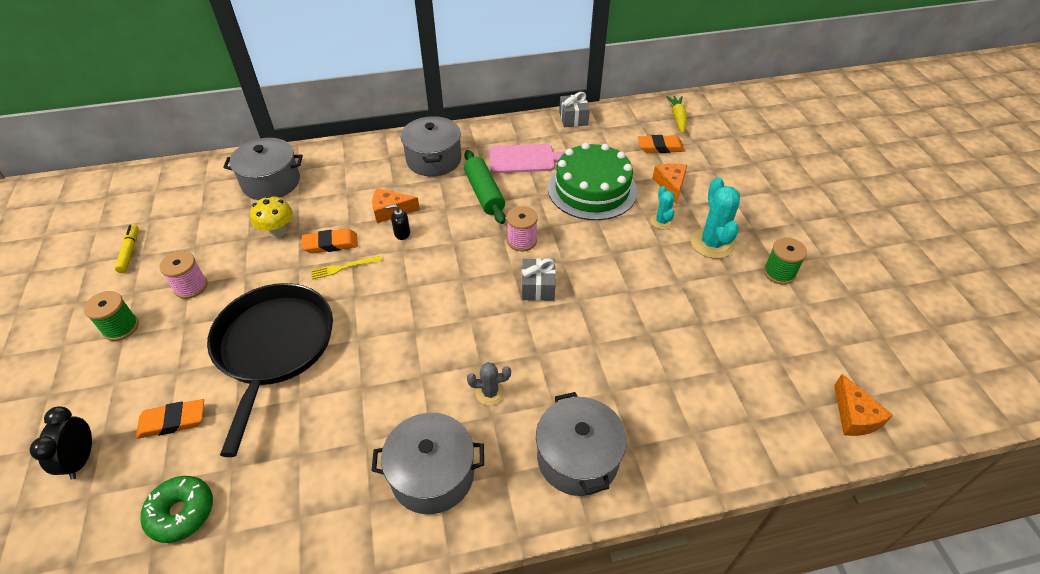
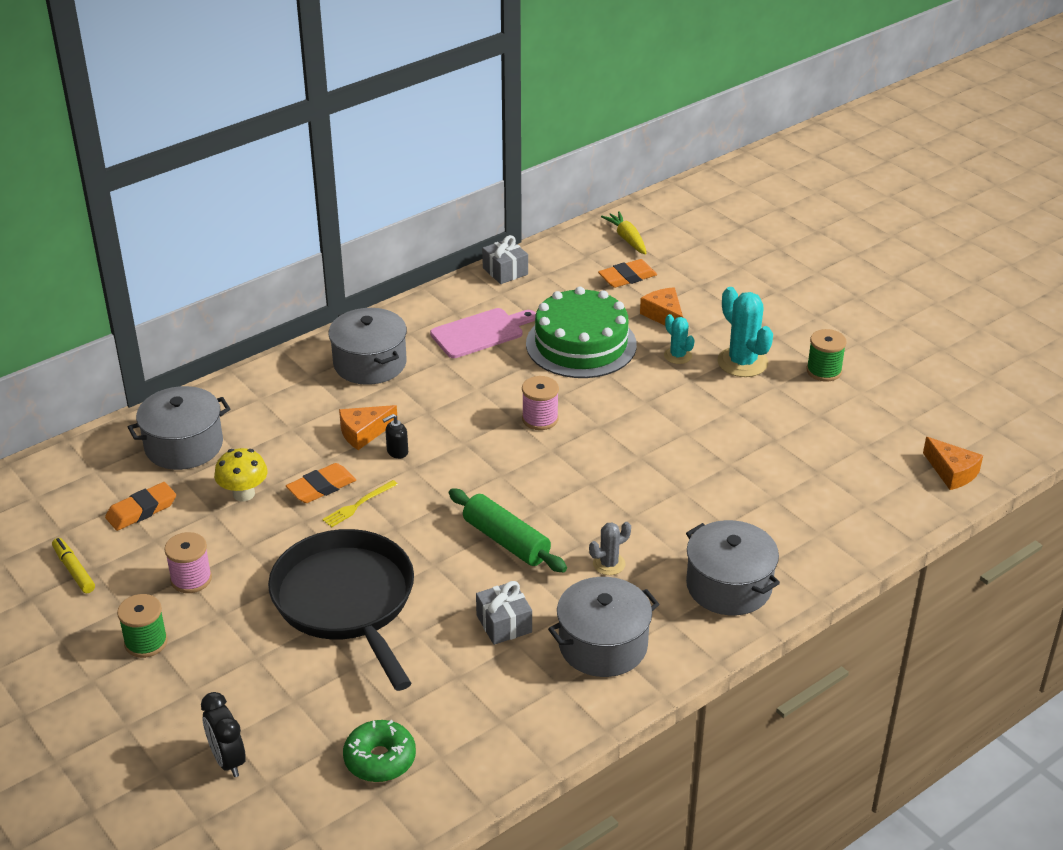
camera: 25 degrees left, 10 degrees down
(172, 421) = (296, 698): orange eraser -> orange eraser (141, 510)
(484, 193) = (460, 383): green rolling pin -> green rolling pin (506, 541)
(538, 287) = (590, 458): grey gift -> grey gift (504, 624)

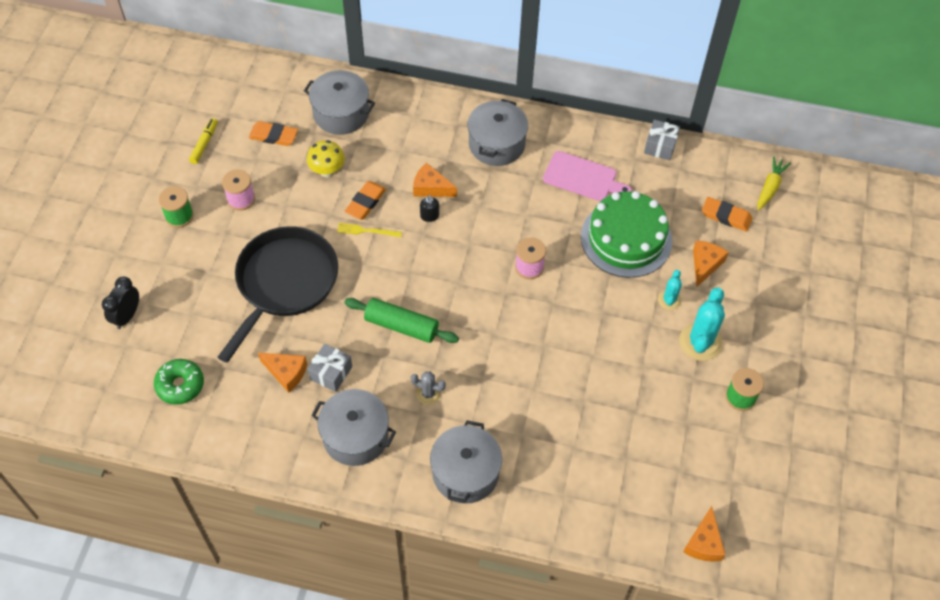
camera: 50 degrees right, 20 degrees up
(321, 487) = (365, 202): orange eraser -> orange eraser turned 75 degrees counterclockwise
(397, 452) = (429, 216): black soap dispenser -> black soap dispenser turned 120 degrees counterclockwise
(464, 659) = (286, 373): none -> orange cheese
(506, 541) = (401, 326): green rolling pin -> green rolling pin turned 75 degrees counterclockwise

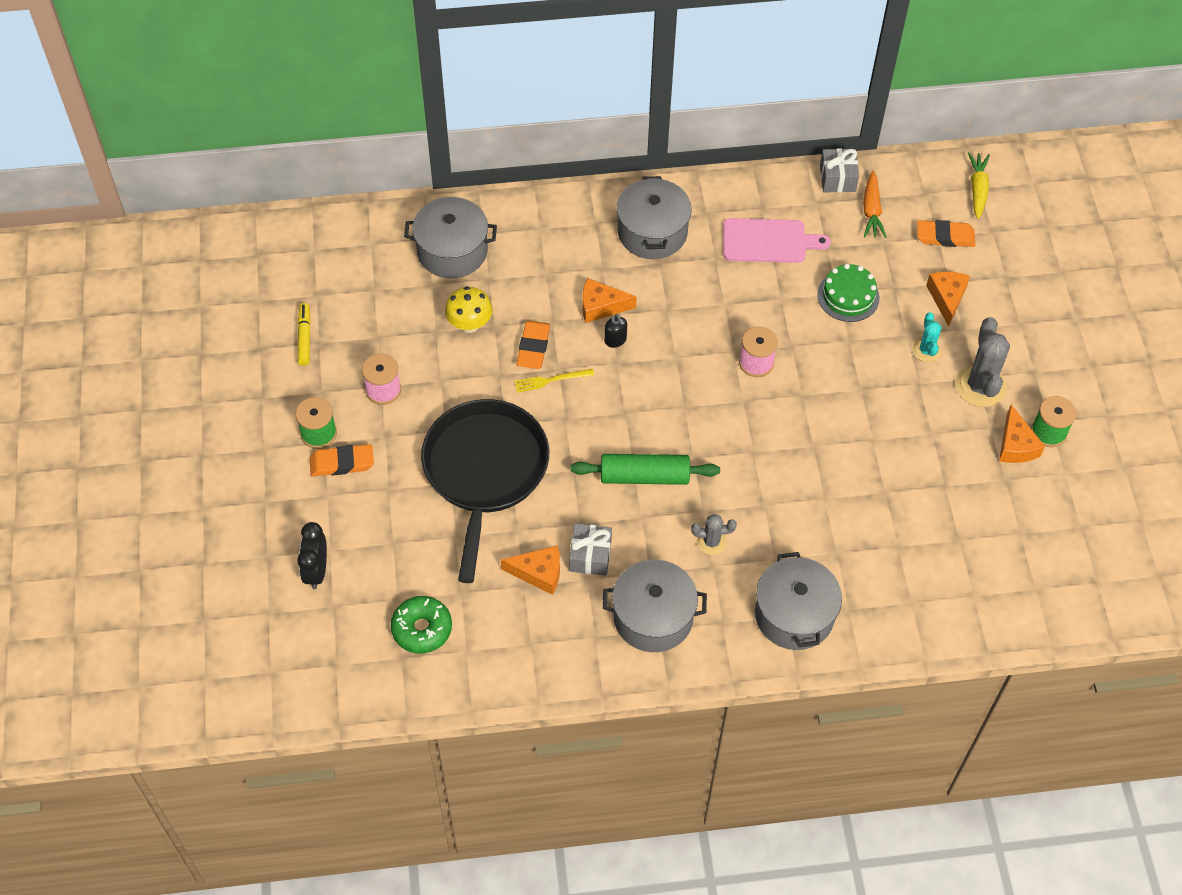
camera: 20 degrees left, 0 degrees up
(273, 136) = (384, 302): orange eraser -> orange eraser (342, 463)
(626, 238) = (848, 296): green cake -> green cake, size x0.56
(676, 178) = (871, 210): none -> orange carrot
(700, 342) = (980, 386): turquoise cactus -> grey cactus
(704, 543) = (1079, 600): orange cheese -> orange cheese (1015, 445)

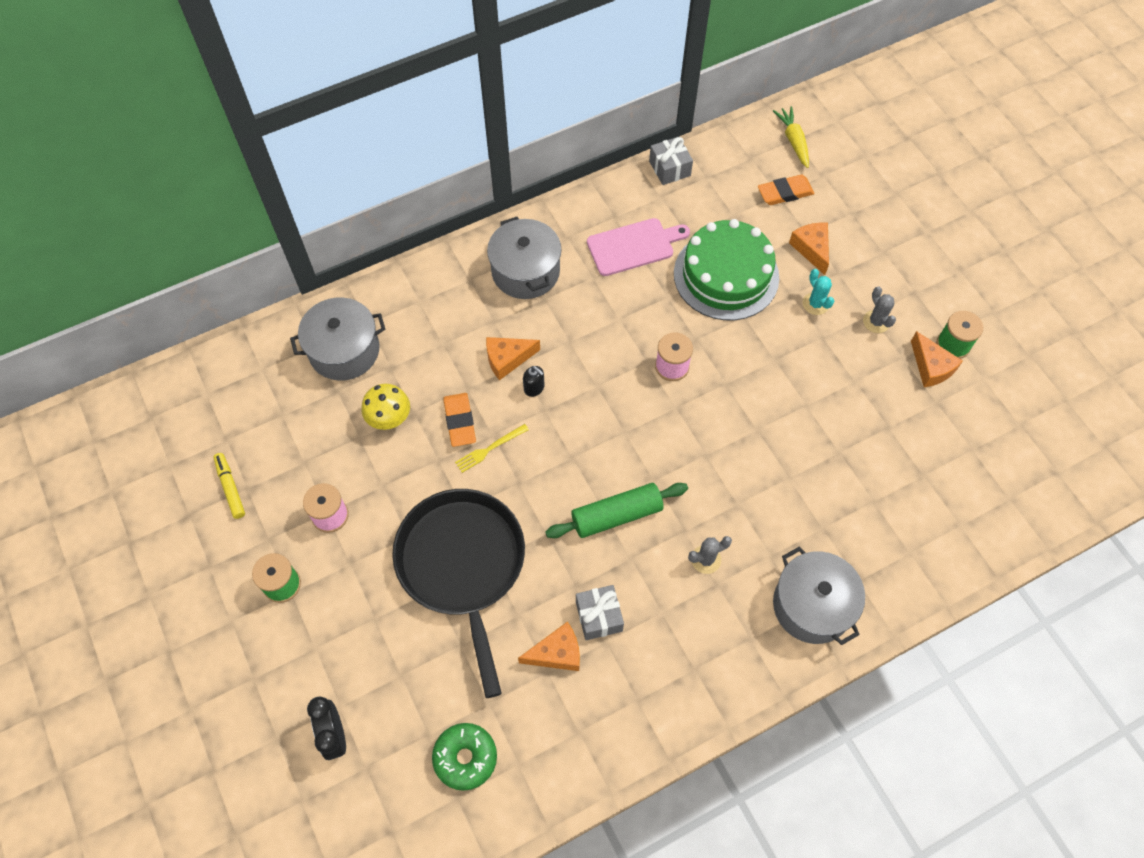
camera: 20 degrees left, 5 degrees up
(342, 463) = (317, 608): orange eraser -> none
(653, 617) = (684, 658): grey pot -> none
(848, 296) = (726, 275): green cake -> green cake, size x1.78
(871, 210) = (712, 189): orange carrot -> none
(980, 386) = (876, 322): grey cactus -> grey cactus, size x0.56

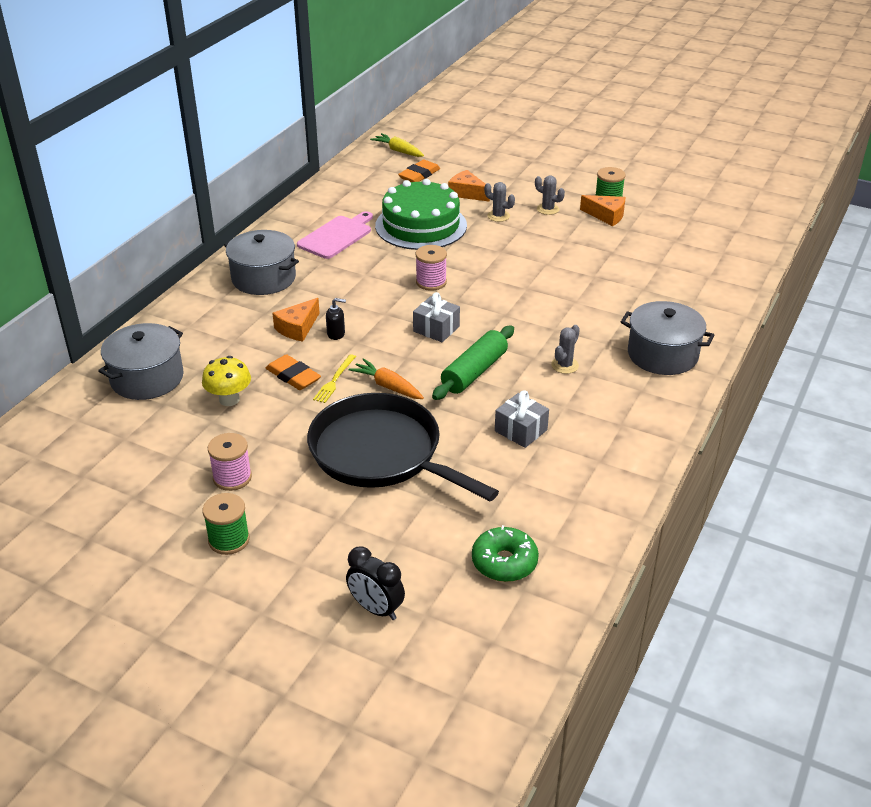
camera: 35 degrees left, 25 degrees down
(230, 488) = (116, 503): yellow marker -> none
(528, 485) = (388, 386): none -> orange carrot
(557, 653) = (511, 465): orange cheese -> none
(669, 168) = (323, 191): grey gift -> grey gift (436, 329)
(815, 304) = (498, 216): turquoise cactus -> grey cactus

